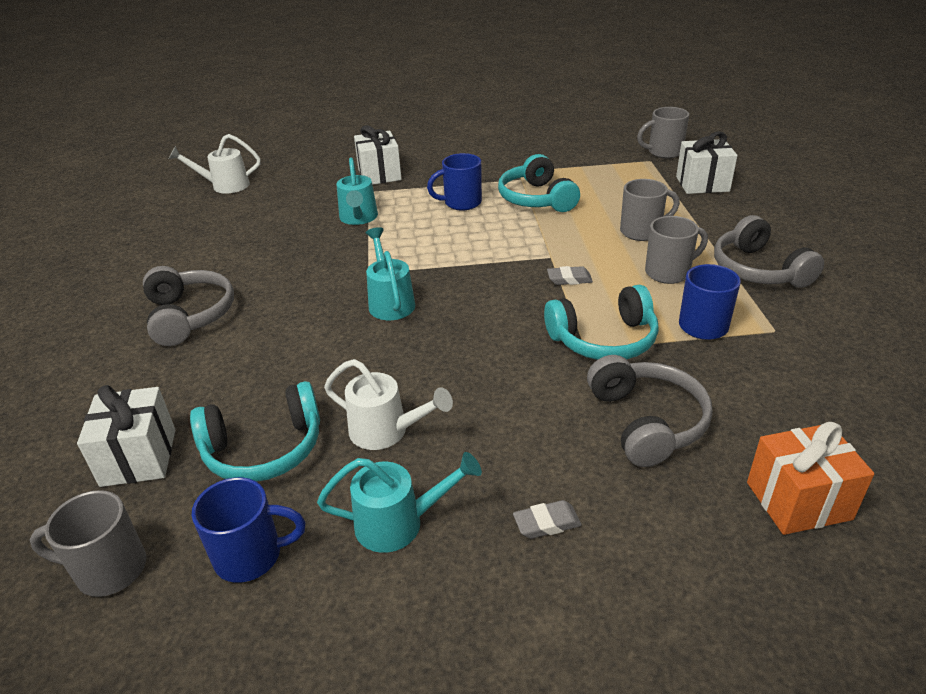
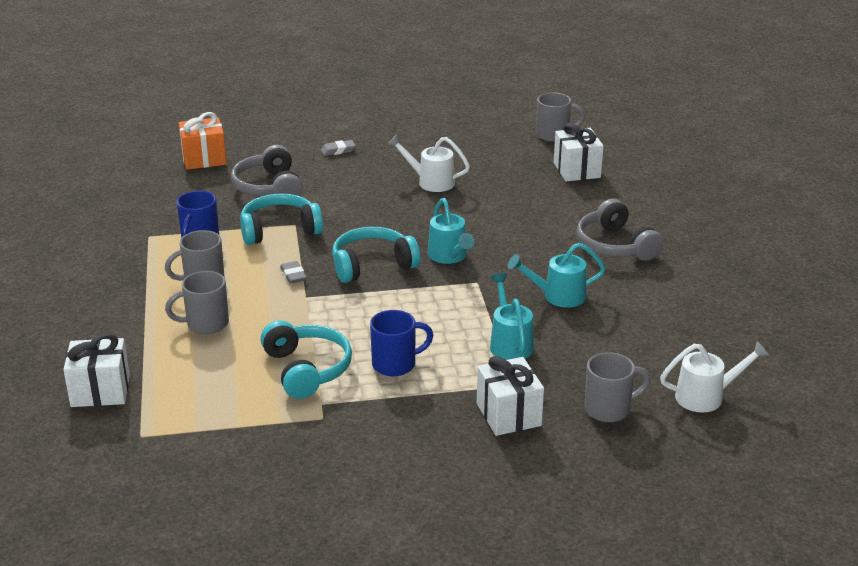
camera: 175 degrees right, 5 degrees down
(251, 555) = (486, 139): blue mug -> none
(264, 448) = (503, 174): turquoise headphones -> turquoise headphones (372, 265)
(399, 523) = (414, 149): turquoise watering can -> turquoise watering can (558, 296)
(569, 279) = (293, 275): grey eraser -> grey eraser turned 75 degrees clockwise
(663, 152) = (113, 454): grey mug -> grey mug (609, 409)
(758, 270) = (122, 283): grey headphones -> none

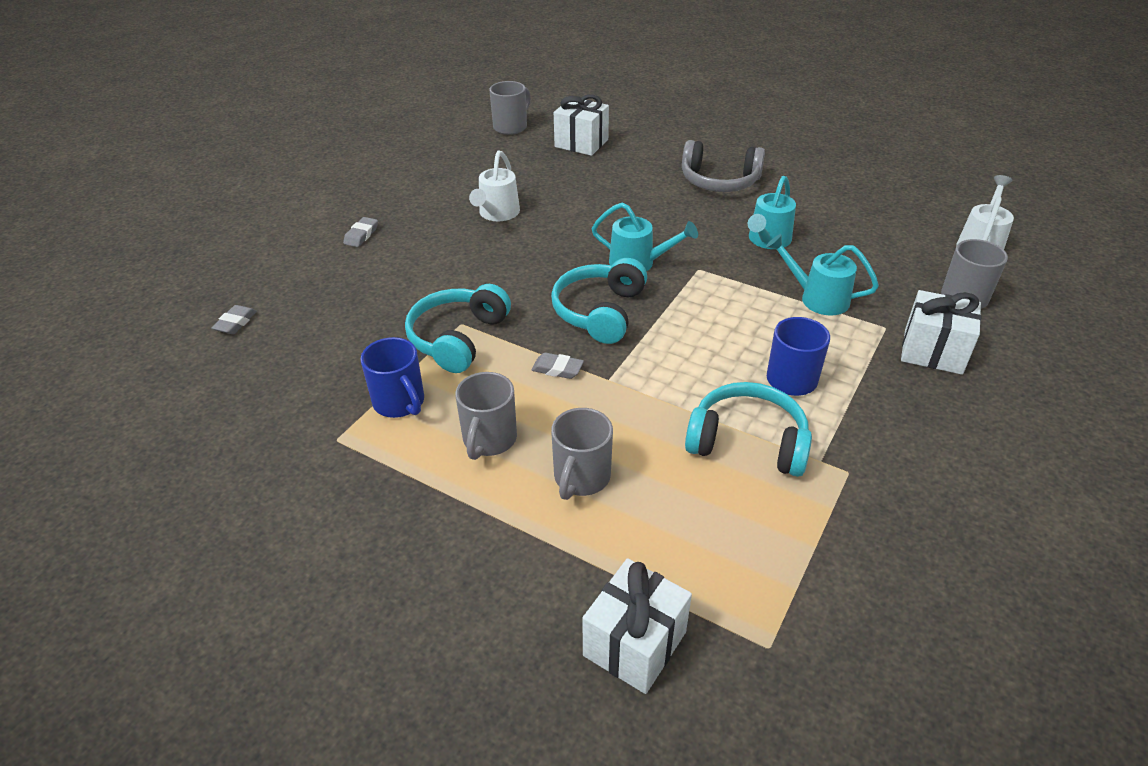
camera: 50 degrees left, 10 degrees up
(204, 159) = (235, 323): orange gift -> grey eraser
(269, 187) = (364, 306): grey headphones -> none
(430, 182) = (497, 214): white watering can -> white watering can turned 45 degrees counterclockwise

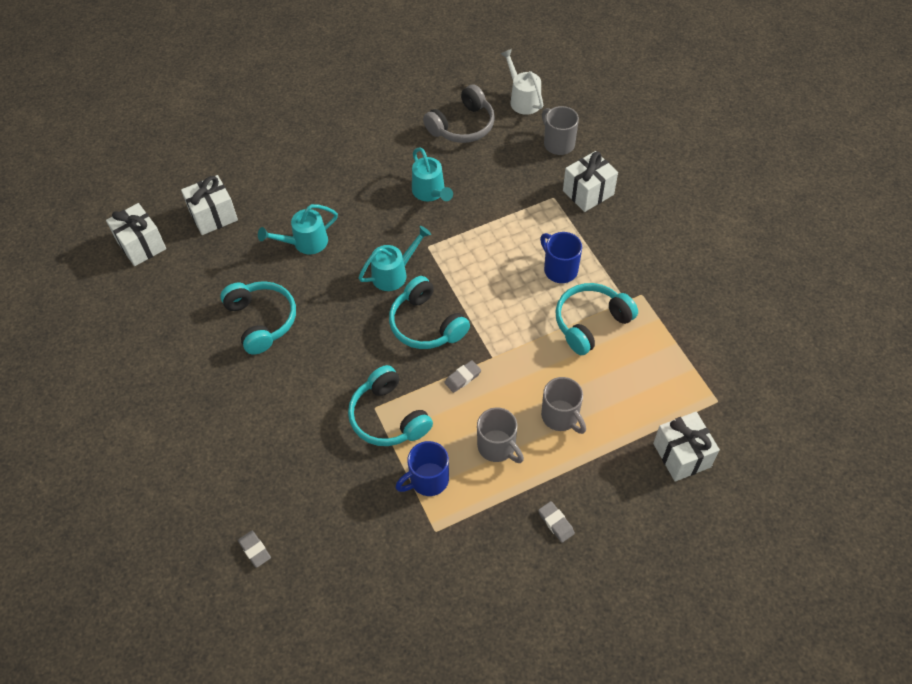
camera: 55 degrees left, 15 degrees up
(361, 235) = (209, 421): grey eraser -> grey eraser (556, 523)
(400, 403) = (427, 480): blue mug -> blue mug turned 150 degrees clockwise
(497, 214) = (261, 321): white watering can -> turquoise headphones
(511, 127) = (141, 245): grey mug -> white gift
(719, 181) = (342, 170): grey headphones -> grey headphones (462, 125)
(817, 298) = (504, 209): turquoise watering can -> turquoise watering can (305, 243)

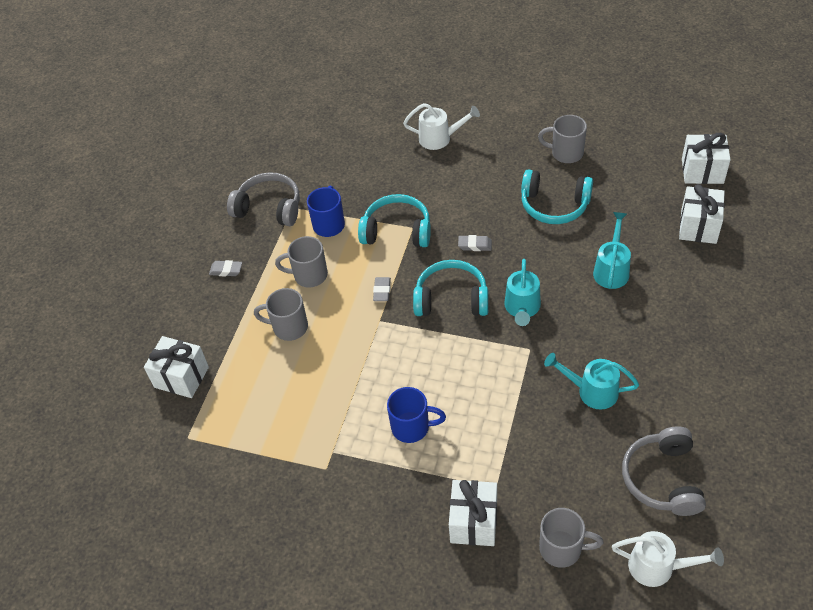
camera: 135 degrees right, 5 degrees down
(185, 352) = (565, 153): none -> grey mug
(238, 471) = (440, 138): none -> white watering can
(255, 550) = (378, 122): grey eraser -> grey eraser (475, 245)
(454, 554) = (269, 208): none -> grey headphones
(591, 323) = (339, 408): turquoise headphones -> none

